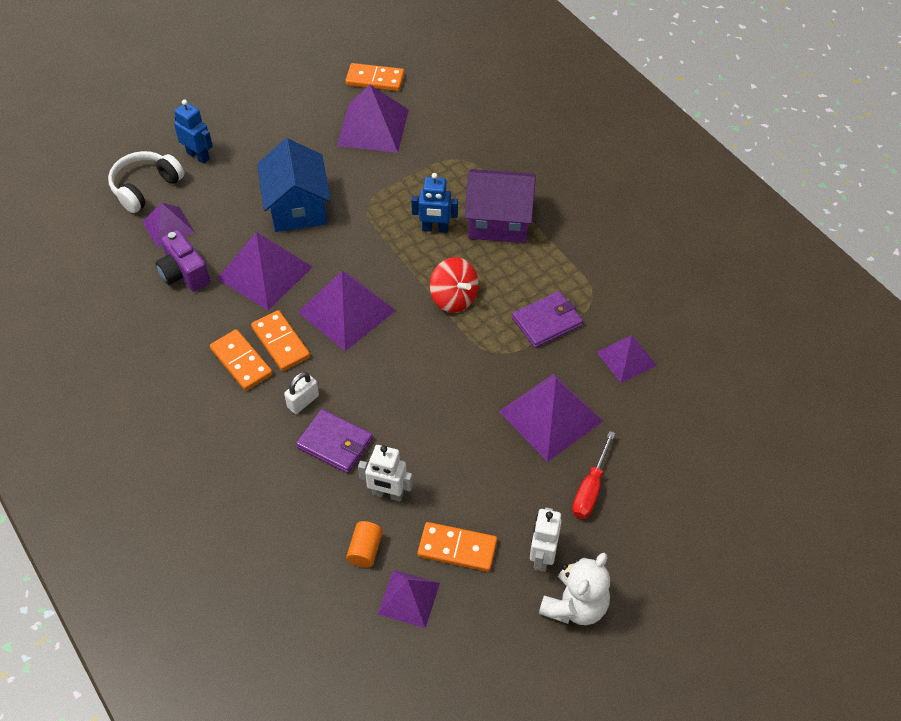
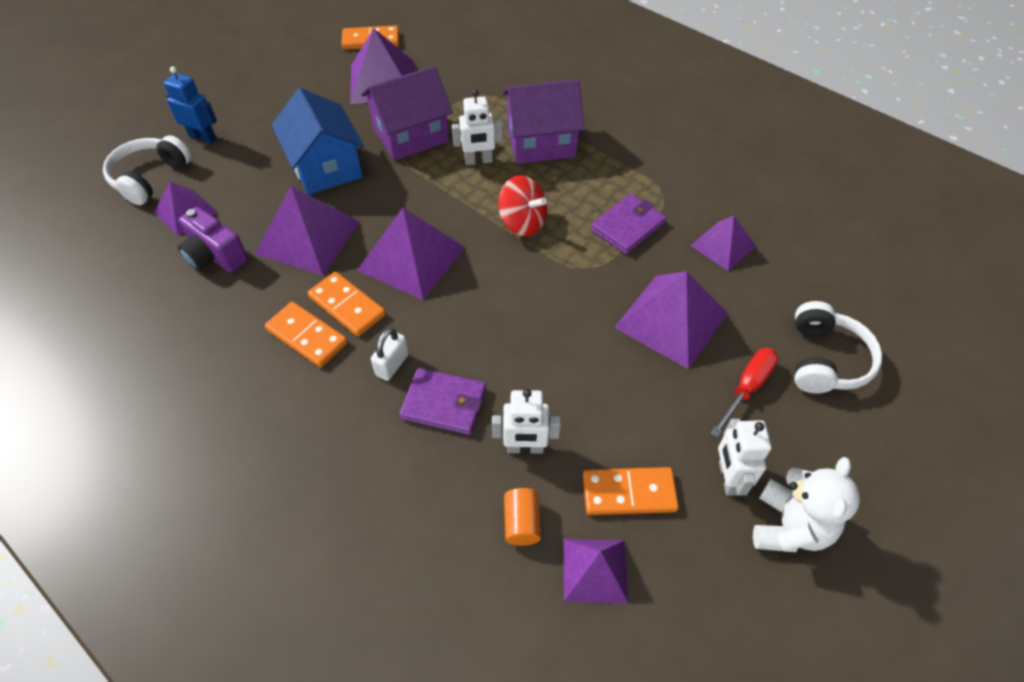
camera: 15 degrees left, 0 degrees up
(382, 190) = (411, 135): none -> purple house
(435, 229) = (478, 161): blue robot -> white robot
(590, 489) = (747, 388): red screwdriver -> red screwdriver turned 150 degrees counterclockwise
(670, 481) = (825, 360): none -> white headphones

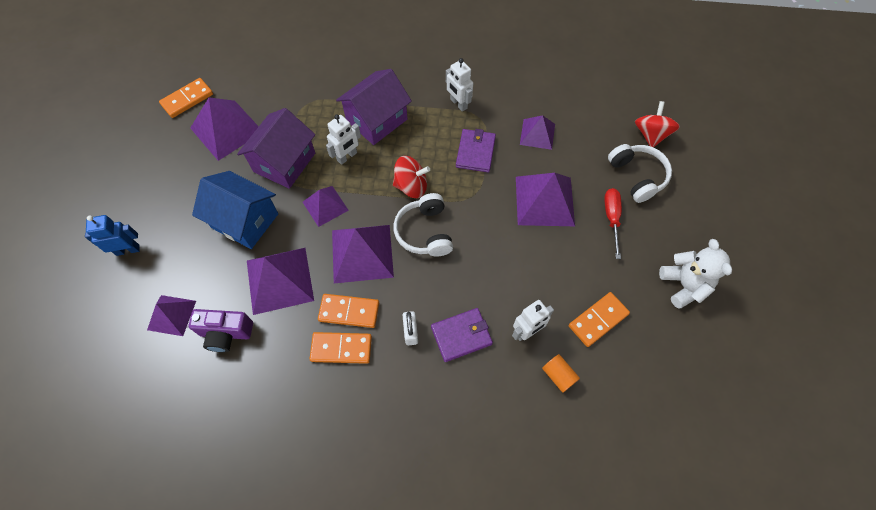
camera: 35 degrees left, 10 degrees up
(150, 178) = (116, 305): white headphones -> white headphones (424, 232)
(595, 570) = (613, 374): purple pyramid -> purple pyramid (325, 206)
(728, 478) = (638, 278): white robot -> white robot (458, 104)
(886, 323) = (651, 135): none -> red spinning top

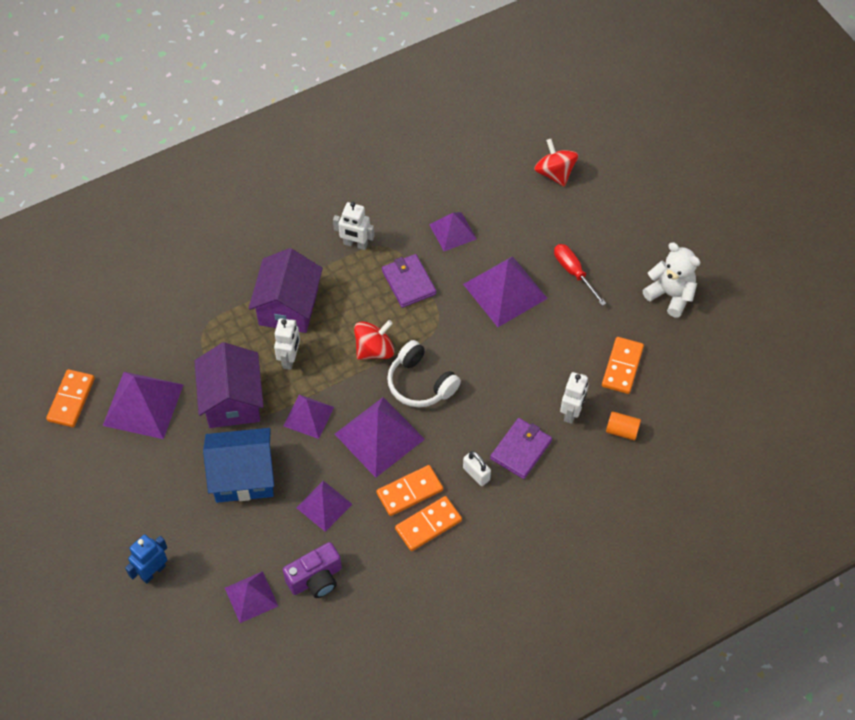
camera: 35 degrees left, 5 degrees down
(279, 280) = (324, 505): purple pyramid -> purple pyramid, size x0.61
(637, 176) = (569, 220): white headphones -> none

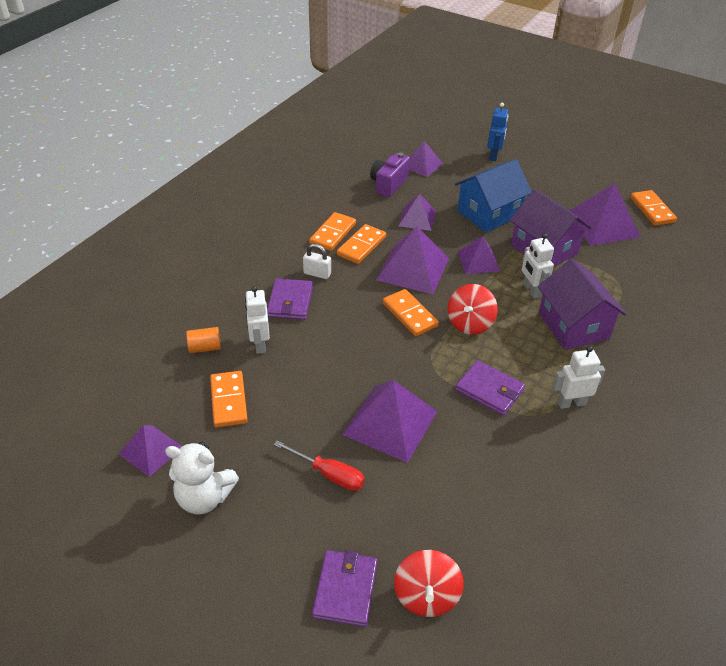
camera: 150 degrees right, 15 degrees down
(420, 383) = (410, 314): white headphones -> orange domino
(452, 231) = (489, 460): purple pyramid -> purple pyramid (151, 450)
(555, 173) = (426, 595): red spinning top -> red spinning top turned 60 degrees clockwise
(603, 198) = (345, 589): none -> purple wallet

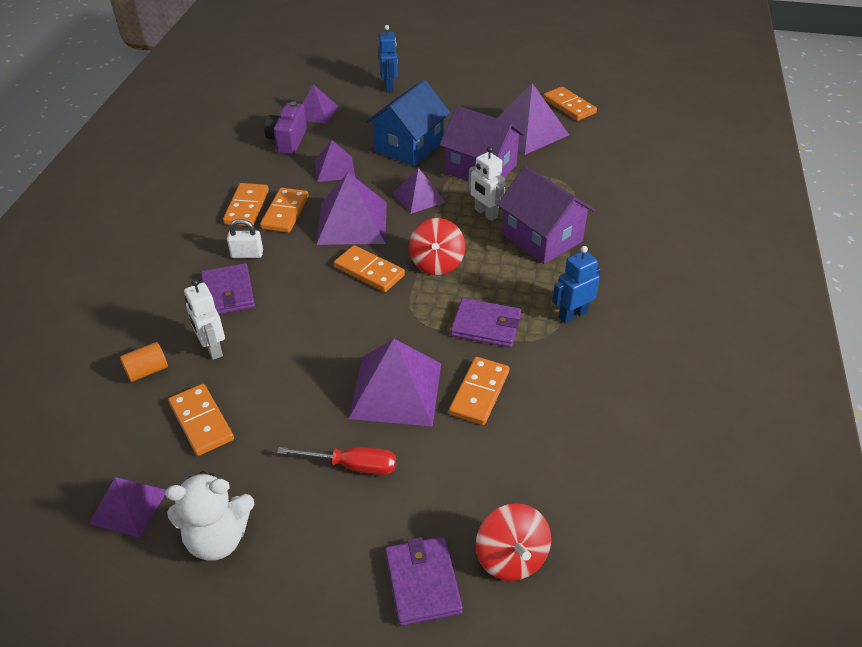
camera: 20 degrees left, 0 degrees up
(459, 446) = (479, 393): none -> orange domino
(571, 403) = (572, 315): white robot -> blue robot

